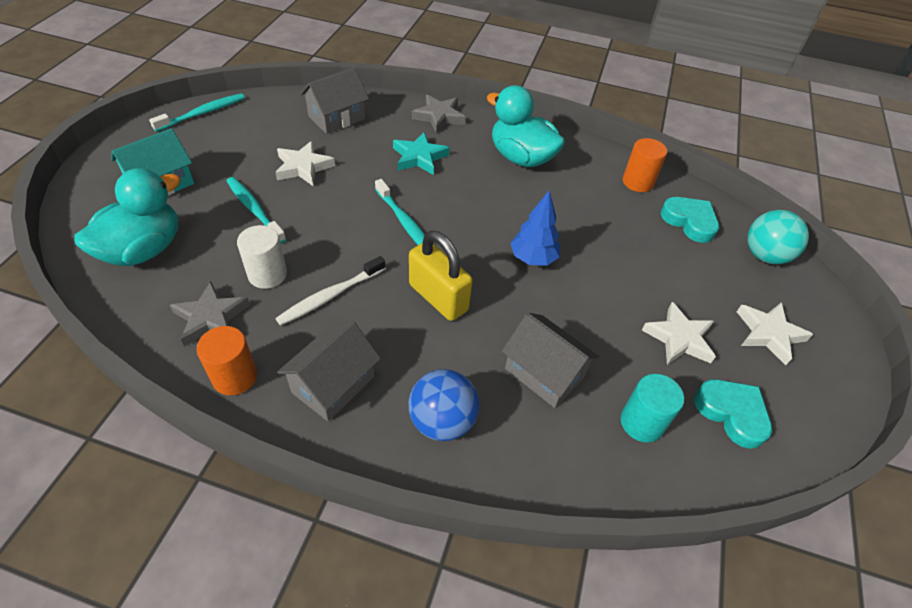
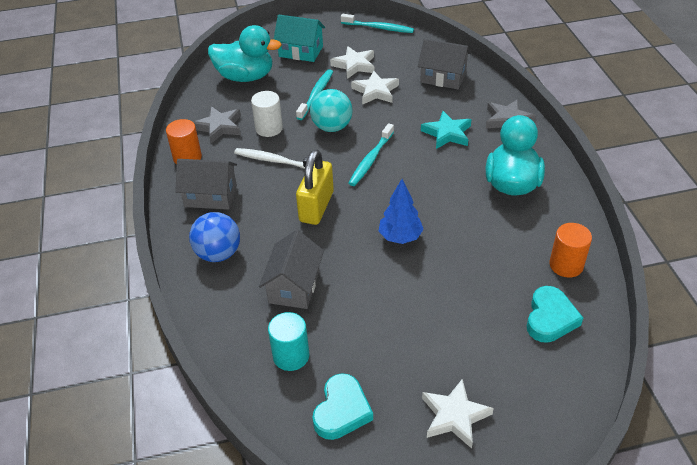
camera: 65 degrees right, 5 degrees down
(679, 338) = (394, 353): white star -> white star (354, 65)
(764, 255) = (561, 388): turquoise ball -> turquoise ball (332, 127)

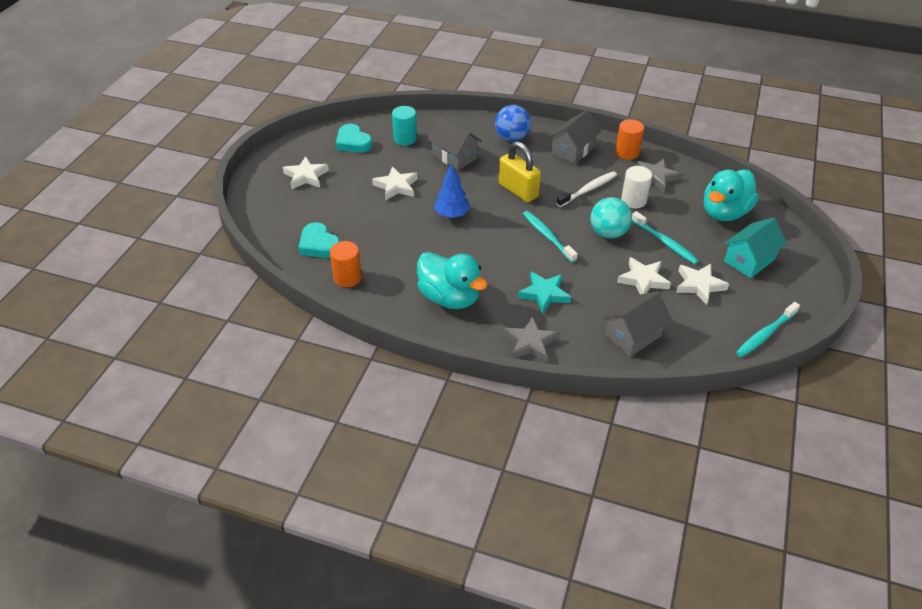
camera: 120 degrees right, 0 degrees up
(394, 309) = (396, 186): none -> white star

